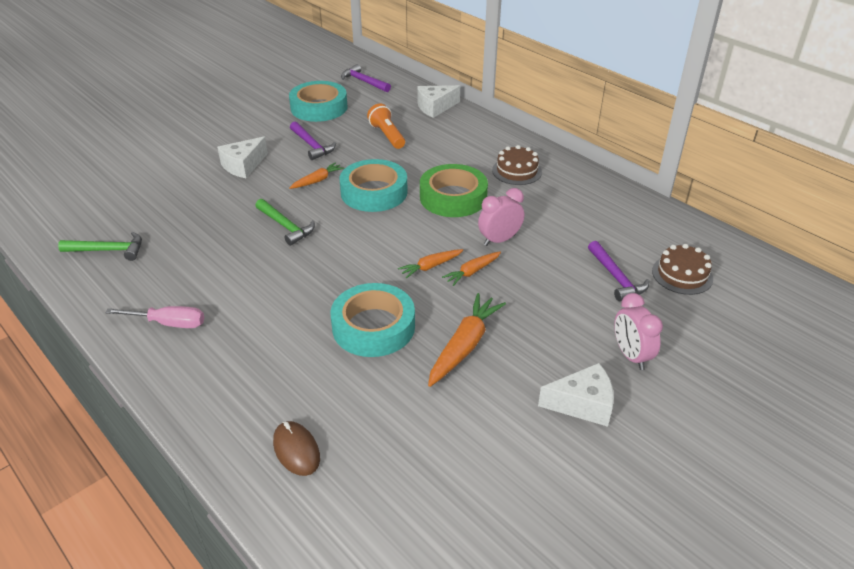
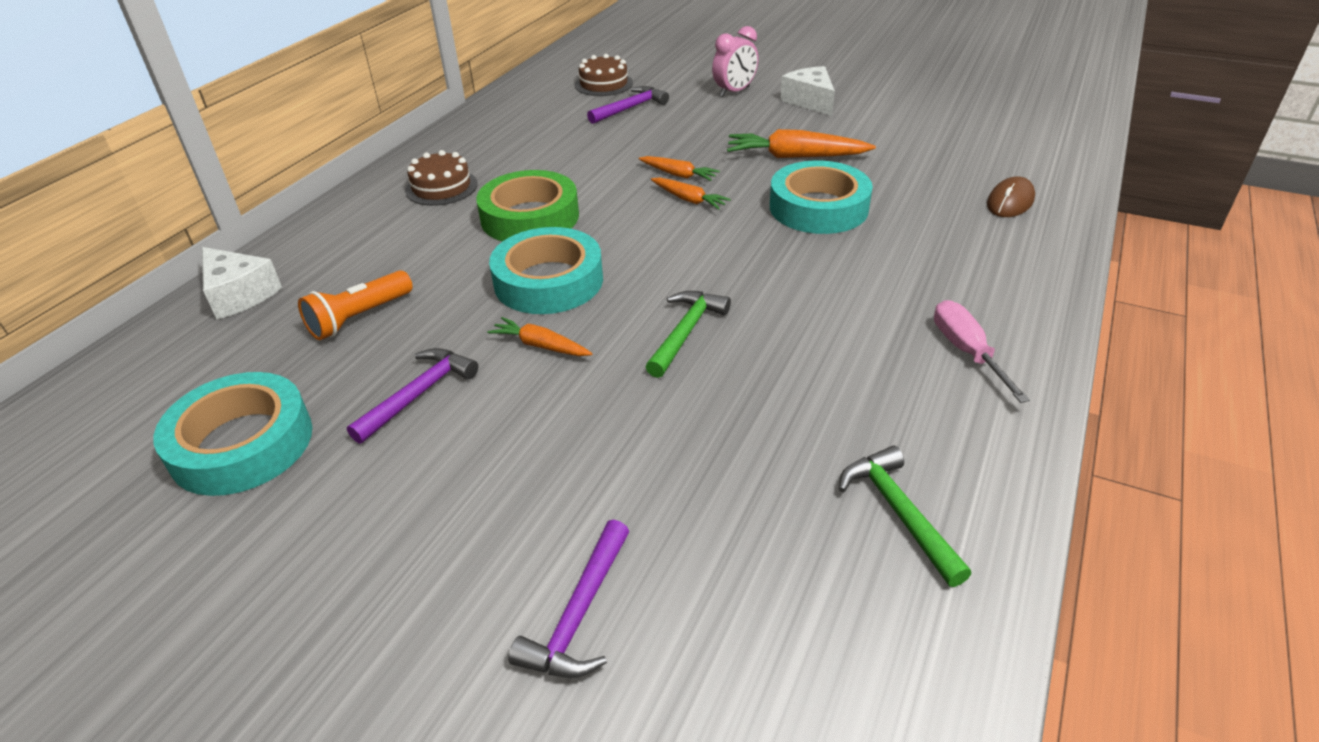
camera: 110 degrees left, 0 degrees up
(243, 166) = (528, 458): white cheese -> none
(364, 82) = (102, 418): purple hammer -> purple hammer (579, 614)
(499, 240) = (607, 171): pink clock -> none

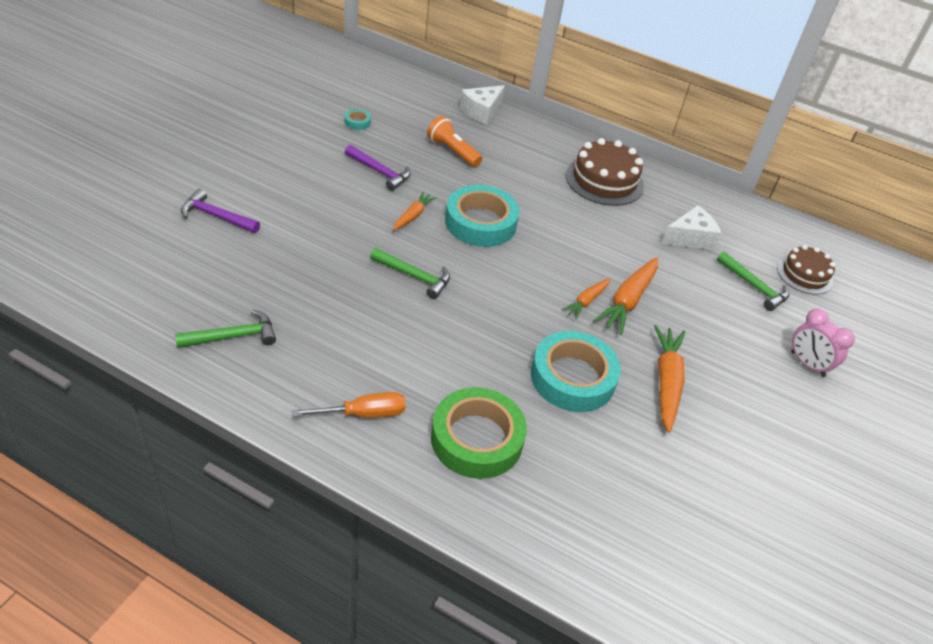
camera: 85 degrees right, 5 degrees up
(242, 444) = (357, 122): turquoise tape -> turquoise tape, size x0.40
(441, 187) = (604, 180): brown cake -> brown cake, size x1.54
(530, 217) = (562, 218): green tape -> green tape (477, 439)
(630, 108) = (754, 286): purple hammer -> green hammer
(678, 175) = (628, 301): orange carrot -> orange carrot, size x1.71
(810, 101) = (795, 420): white cheese -> white cheese (690, 238)
(967, 352) = (363, 414): pink screwdriver -> orange screwdriver
(1010, 202) = (581, 525): brown mouse -> none

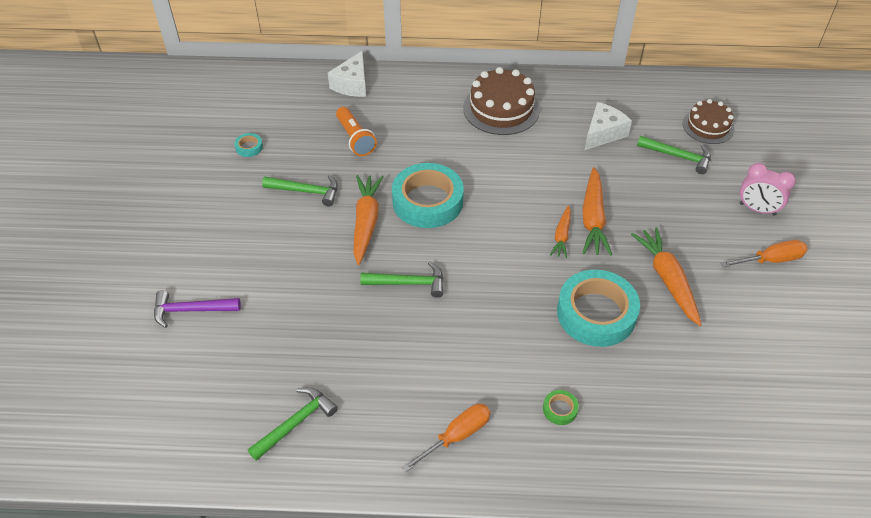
camera: 20 degrees left, 5 degrees up
(380, 172) = (306, 191): purple hammer -> green hammer
(413, 215) = (366, 222): orange carrot -> orange carrot, size x1.71
(453, 151) = (355, 139): orange flashlight -> orange flashlight turned 135 degrees counterclockwise
(477, 439) = (560, 409): green tape -> green tape, size x0.40
(790, 413) = (770, 260): none -> orange screwdriver

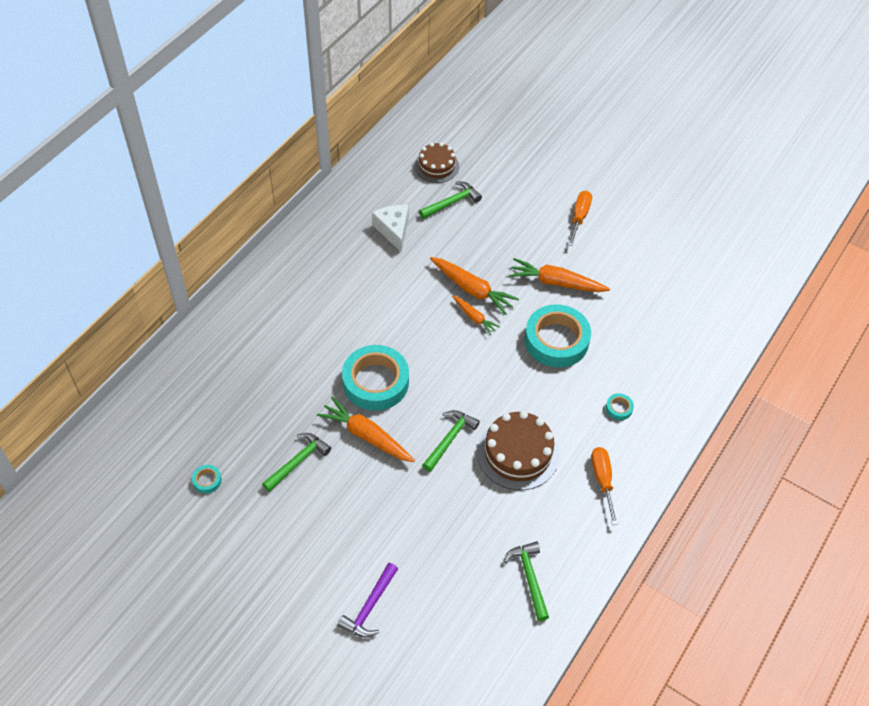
camera: 60 degrees left, 5 degrees up
(352, 84) = (191, 363): white cheese -> none
(355, 139) = (263, 395): orange flashlight -> none
(501, 108) = (312, 276): brown cake -> brown cake (518, 453)
(560, 409) = (619, 408): green tape -> turquoise tape
(757, 209) = (532, 194): pink clock -> none

